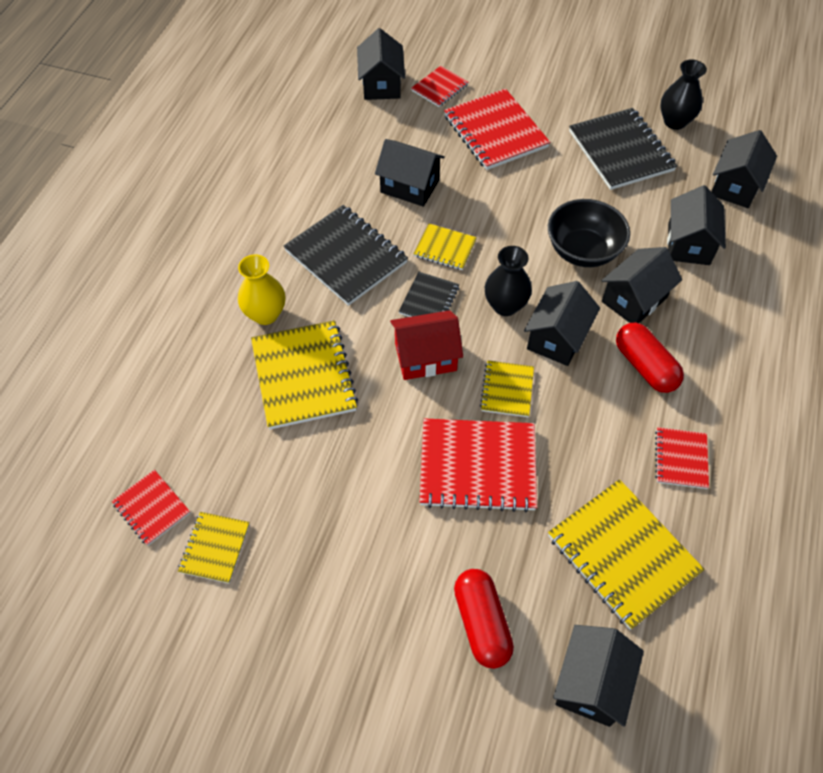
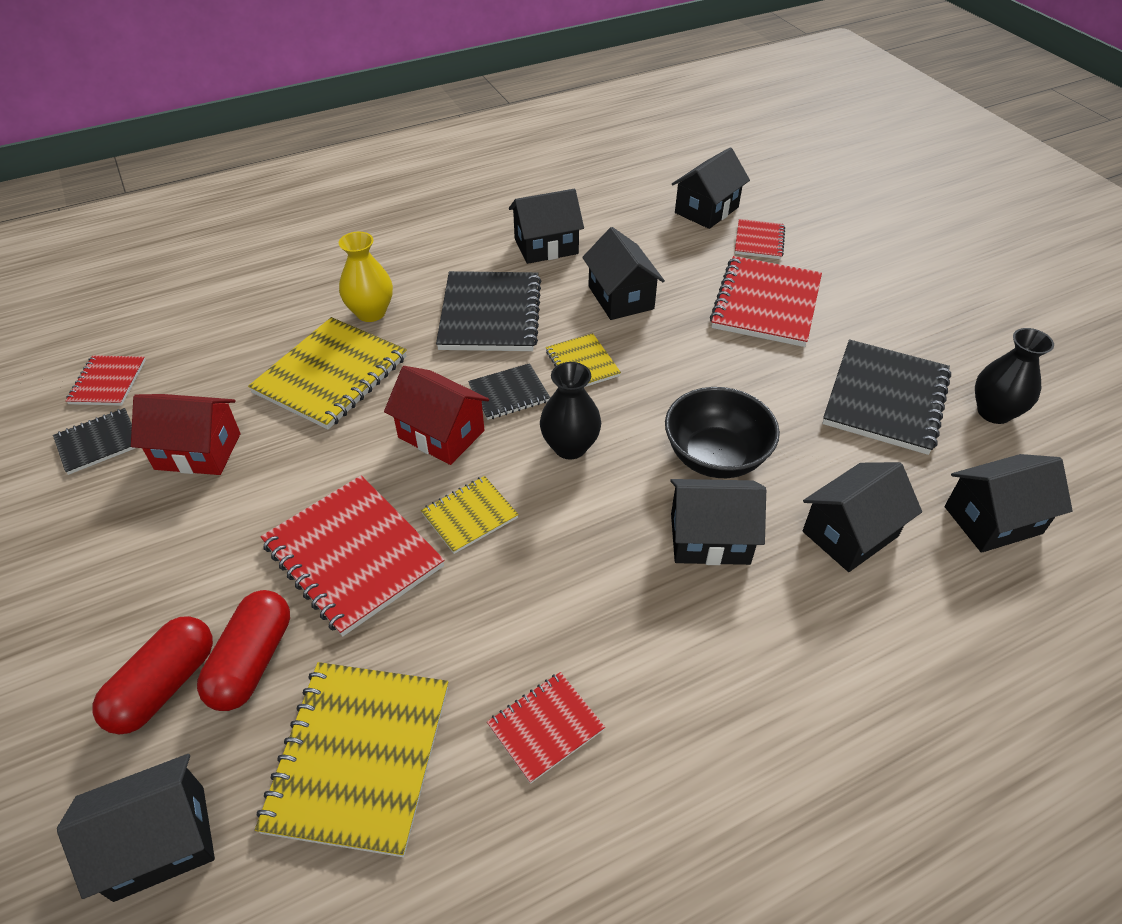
camera: 45 degrees right, 10 degrees down
(215, 548) = (98, 443): yellow notebook -> black notebook
(293, 493) = (198, 451): none -> red house
(439, 88) = (759, 241): red notebook -> red notebook turned 75 degrees counterclockwise
(557, 338) = (580, 510): black house -> black house (546, 246)
(644, 366) = (633, 607): red capsule -> red capsule (252, 661)

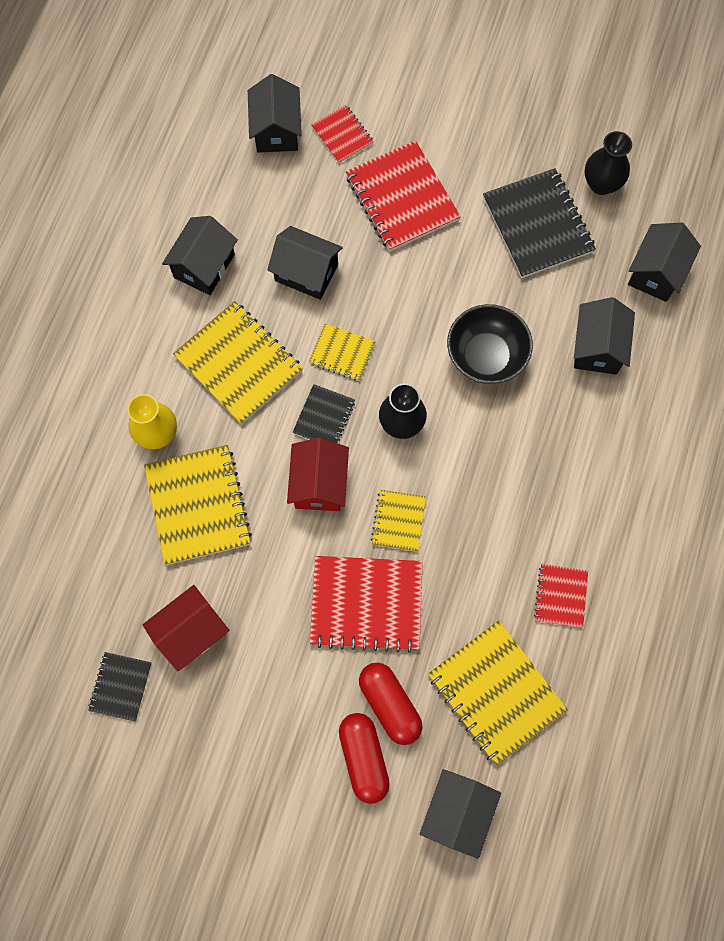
camera: 45 degrees left, 25 degrees up
(108, 382) = (59, 647): red notebook -> none
(441, 434) = (319, 484): red house -> red house turned 75 degrees counterclockwise
(490, 314) = (238, 364): black notebook -> yellow notebook
(709, 538) = (533, 416): black house -> none

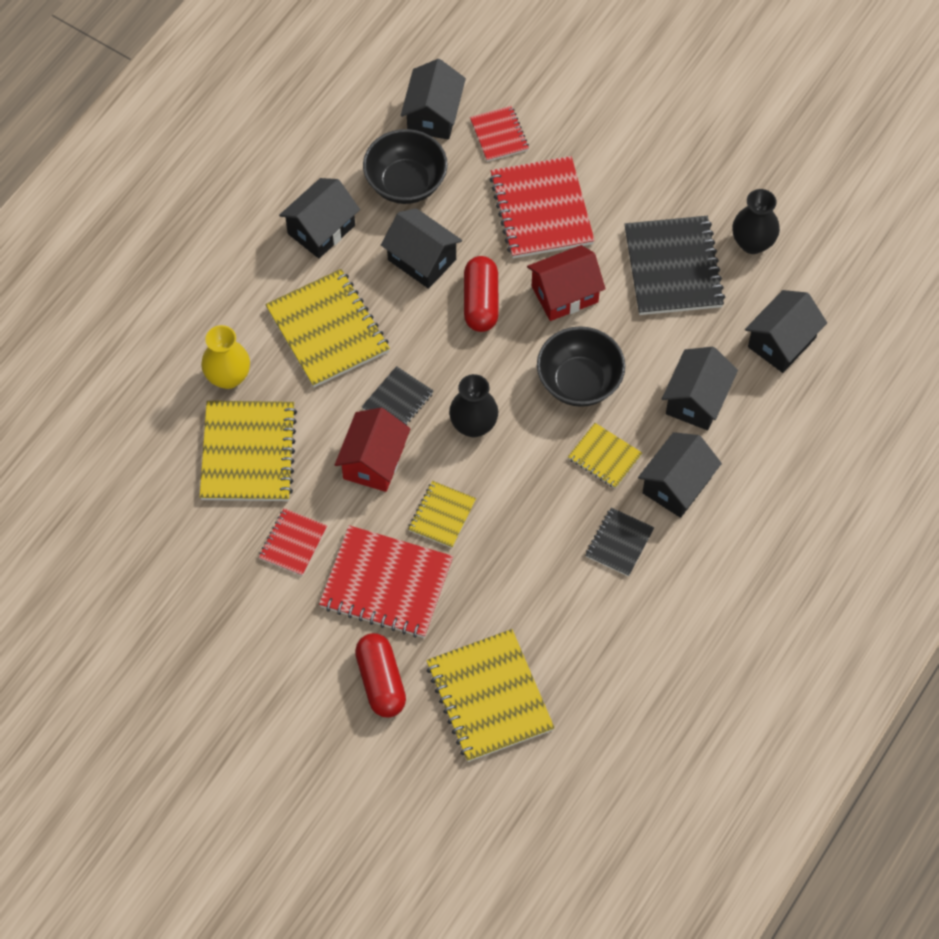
camera: 15 degrees right, 10 degrees down
(121, 686) = (125, 599): black notebook -> black notebook (619, 543)
(191, 632) = (207, 567): red house -> red house (564, 294)
(270, 202) = (406, 183): none -> black bowl
(342, 353) = (434, 344): yellow notebook -> yellow notebook (604, 457)
(364, 758) = (340, 723): red capsule -> red capsule (481, 302)
(457, 812) = (416, 795): black house -> black house (677, 485)
(560, 596) = (583, 625): red notebook -> red notebook (293, 543)

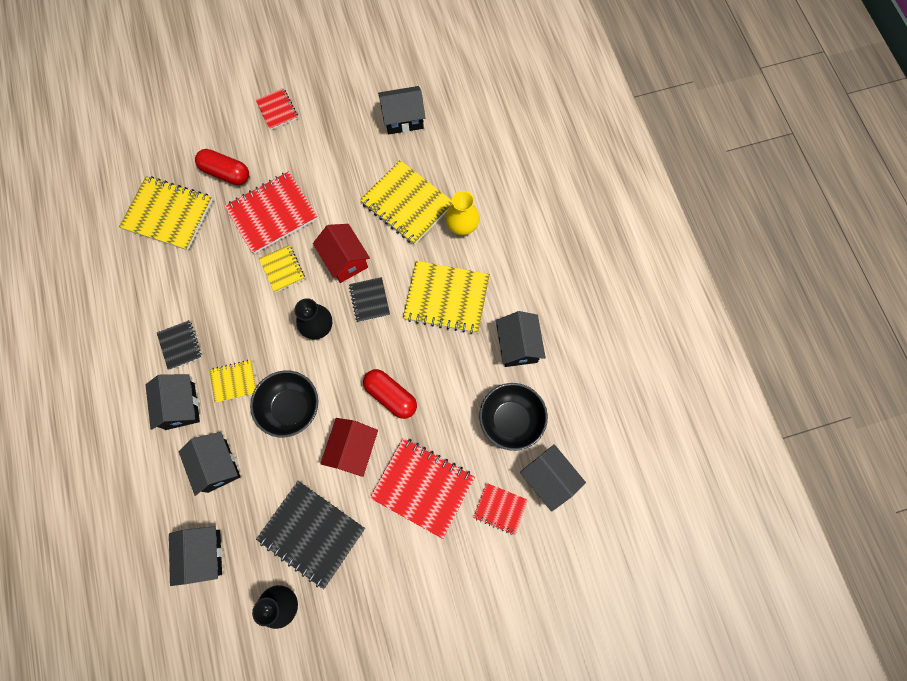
camera: 130 degrees right, 10 degrees up
(293, 543) = (336, 188): red notebook -> red notebook (277, 110)
(422, 260) = (448, 386): black house -> black house (403, 119)

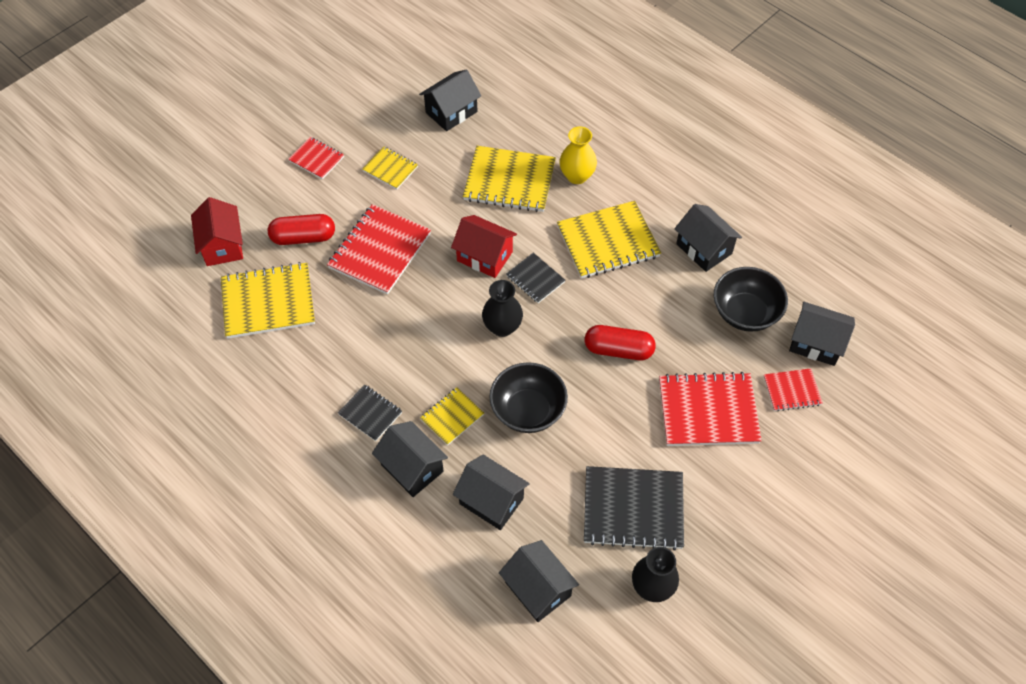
camera: 30 degrees left, 15 degrees down
(282, 269) = (427, 294): yellow notebook -> yellow notebook (390, 169)
(353, 450) = (617, 414): red house -> red house (222, 245)

